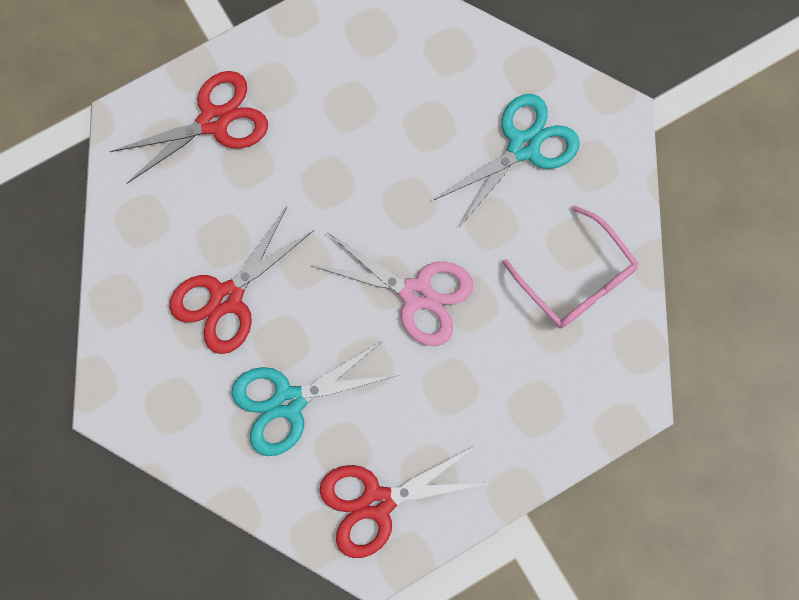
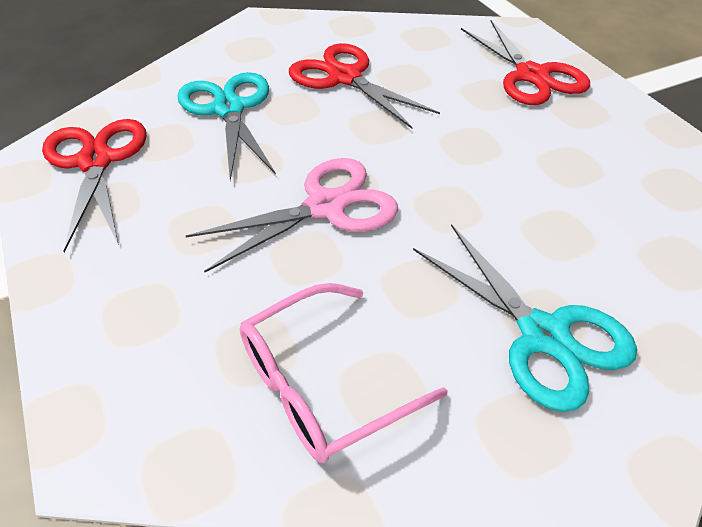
camera: 95 degrees right, 30 degrees down
(417, 294) = (326, 206): pink scissors -> pink scissors turned 150 degrees counterclockwise

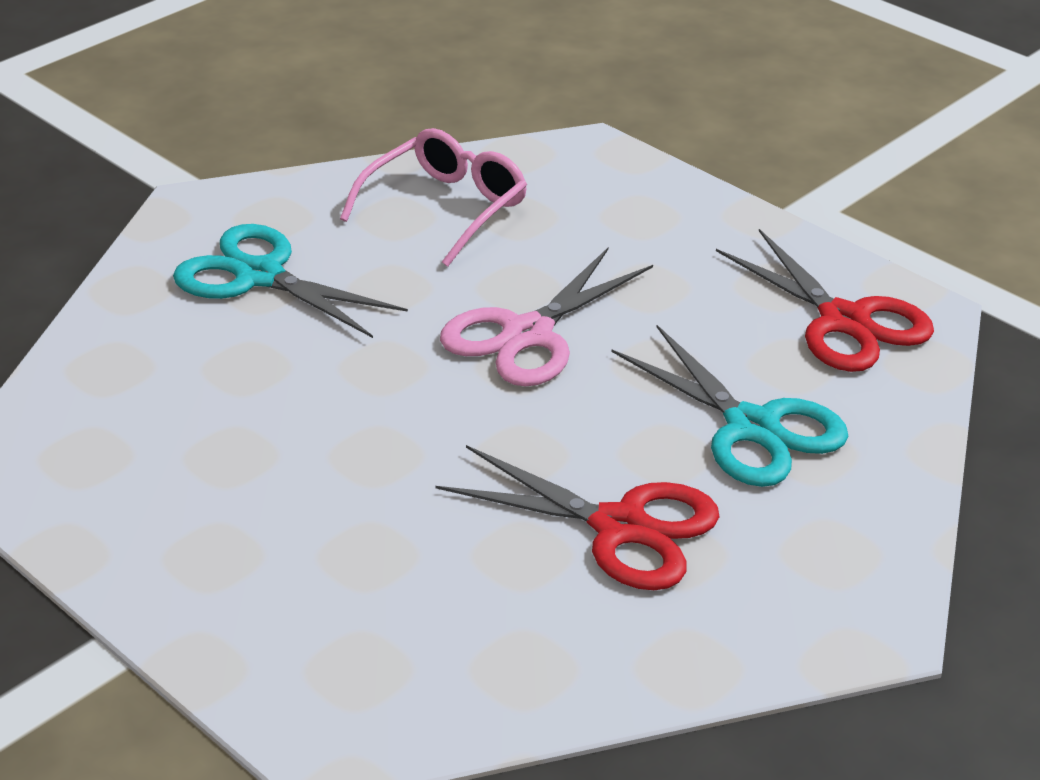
camera: 160 degrees right, 10 degrees down
(531, 76) = (298, 612): red scissors -> none

